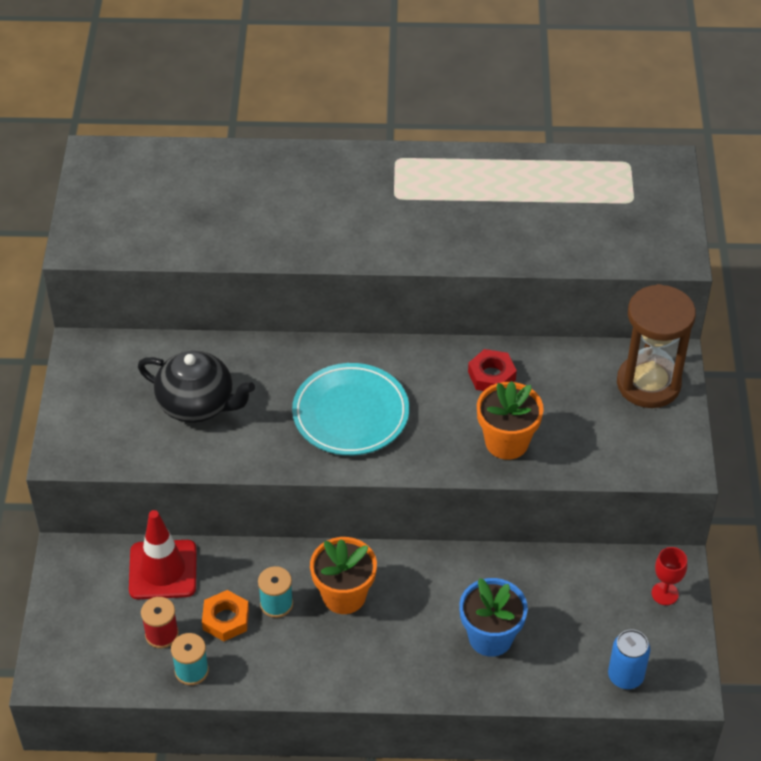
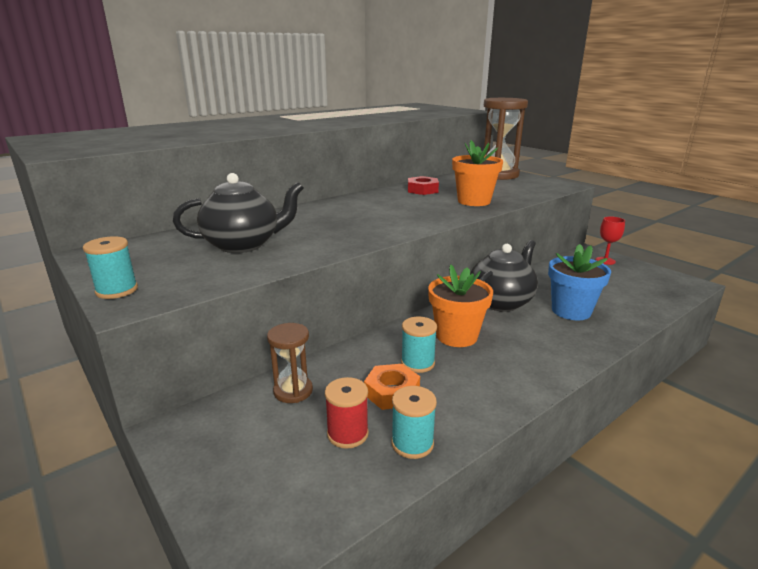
camera: 40 degrees left, 25 degrees down
(64, 429) = (117, 290): none -> turquoise spool
(163, 570) = (293, 391): red traffic cone -> brown hourglass
(350, 413) = (366, 218): turquoise plate -> none
(444, 580) = (501, 302): none -> black teapot
(625, 676) = (658, 292): blue can -> none

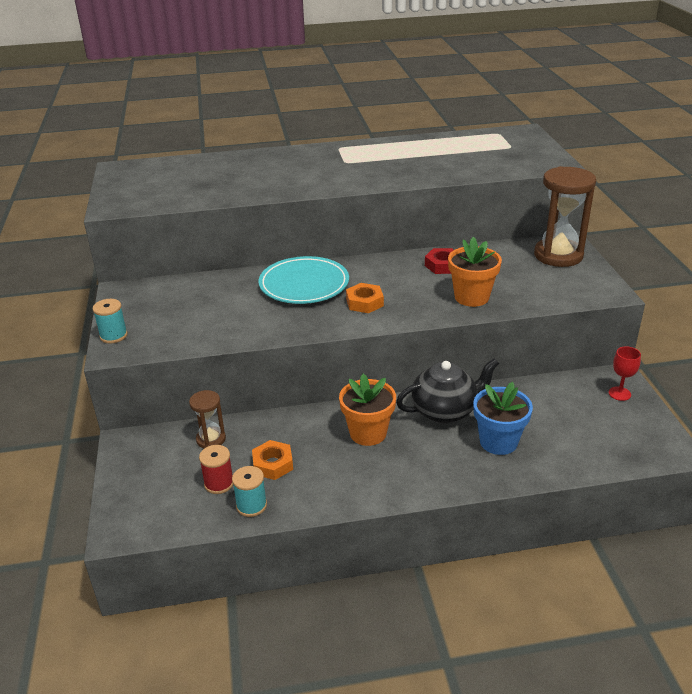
camera: 30 degrees right, 10 degrees up
(243, 245) = (222, 308): black teapot -> none
(314, 217) = (304, 284): none -> turquoise plate
(389, 218) = (364, 302): none -> orange nut
(417, 363) = (313, 447): turquoise spool -> none

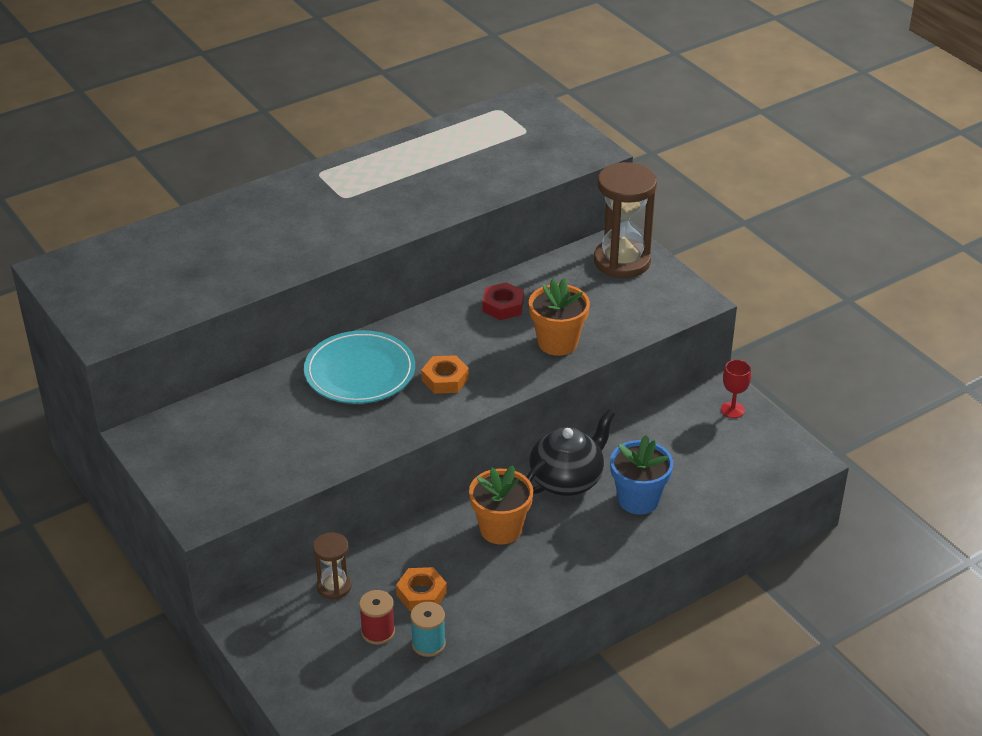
camera: 25 degrees left, 5 degrees up
(113, 336) = (183, 499): turquoise spool -> none

